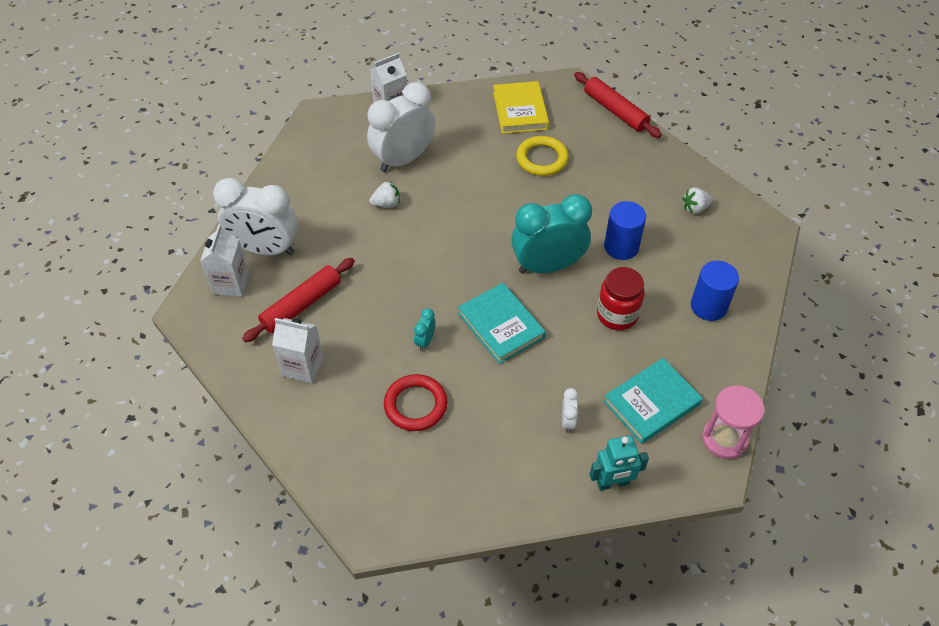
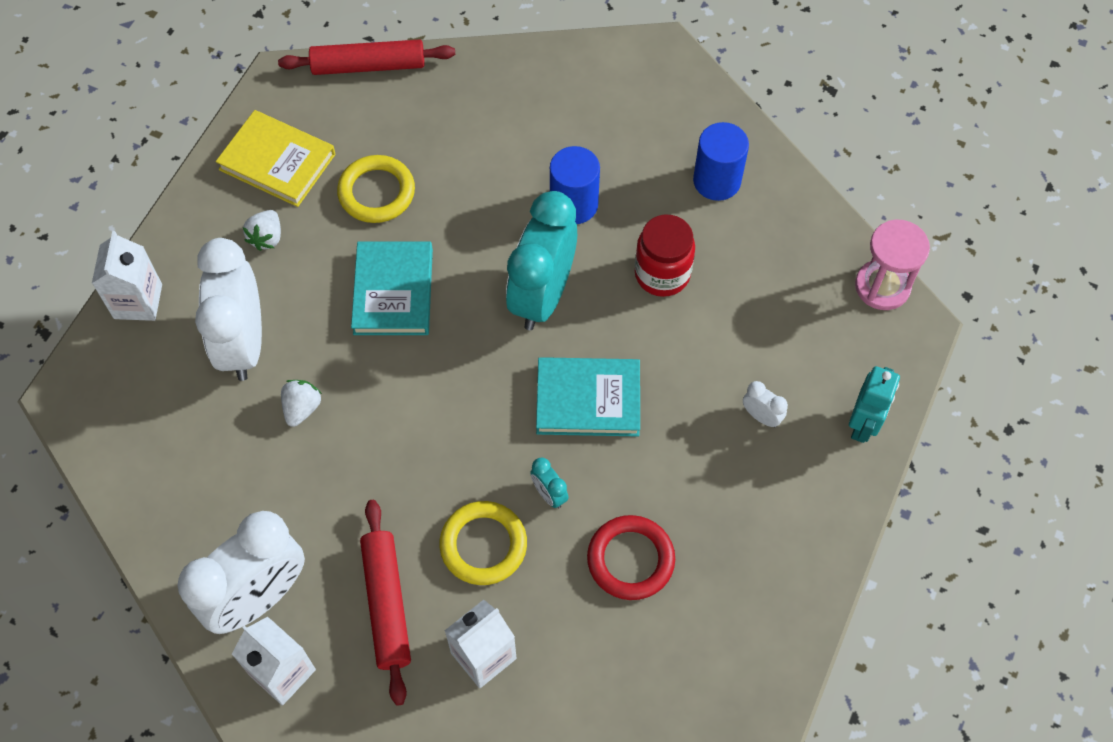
camera: 55 degrees left, 10 degrees up
(369, 328) = (483, 545): none -> yellow ring
(652, 403) = (795, 321): turquoise book -> turquoise book (393, 292)
(695, 208) = (579, 95): white strawberry -> white strawberry (267, 237)

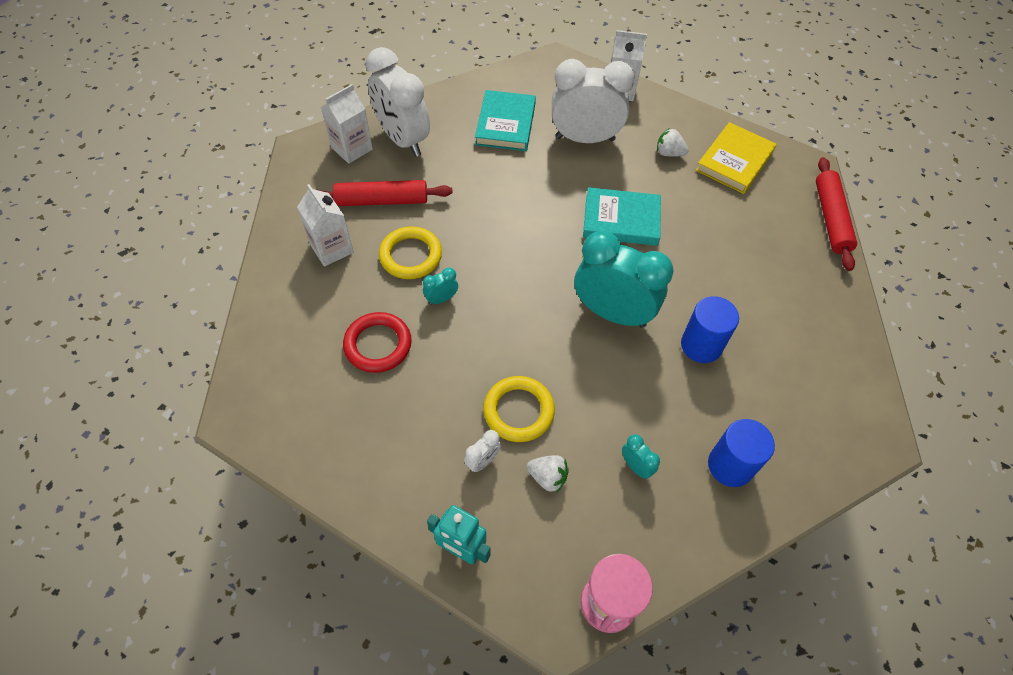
camera: 95 degrees right, 5 degrees down
(302, 408) = (532, 165): white strawberry -> white strawberry (548, 477)
(376, 192) = (709, 216): yellow ring -> yellow ring (518, 411)
(588, 399) = (516, 333): turquoise book -> turquoise book (505, 124)
(662, 274) = (630, 404): red jar -> none
(736, 266) = (636, 466): none -> turquoise clock

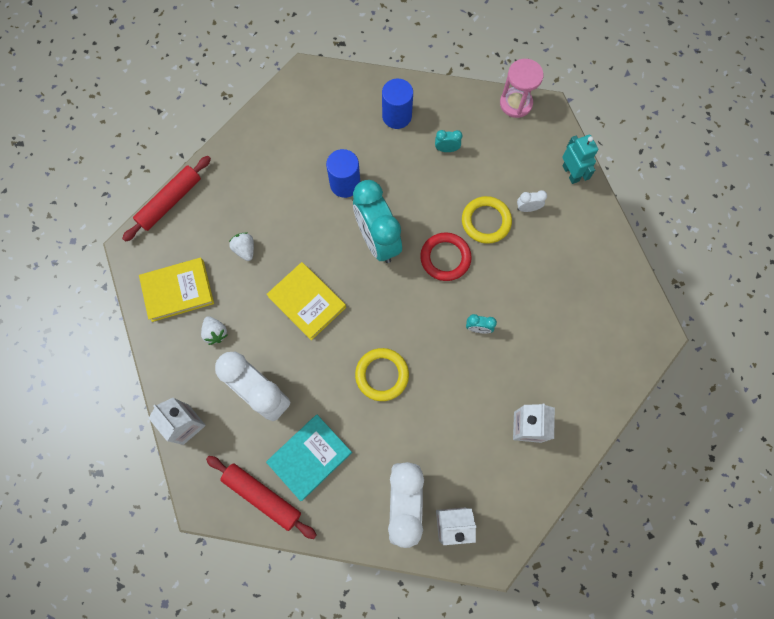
camera: 140 degrees left, 15 degrees up
(378, 345) = (541, 323): red ring -> red ring (445, 258)
(382, 200) = (463, 447): red rolling pin -> red rolling pin (262, 496)
(411, 256) = (475, 379): yellow ring -> yellow ring (382, 375)
(548, 477) = (498, 176): white strawberry -> white strawberry (245, 249)
(621, 220) = (307, 302): turquoise book -> yellow book
(636, 466) = (446, 149): turquoise clock -> turquoise clock turned 90 degrees clockwise

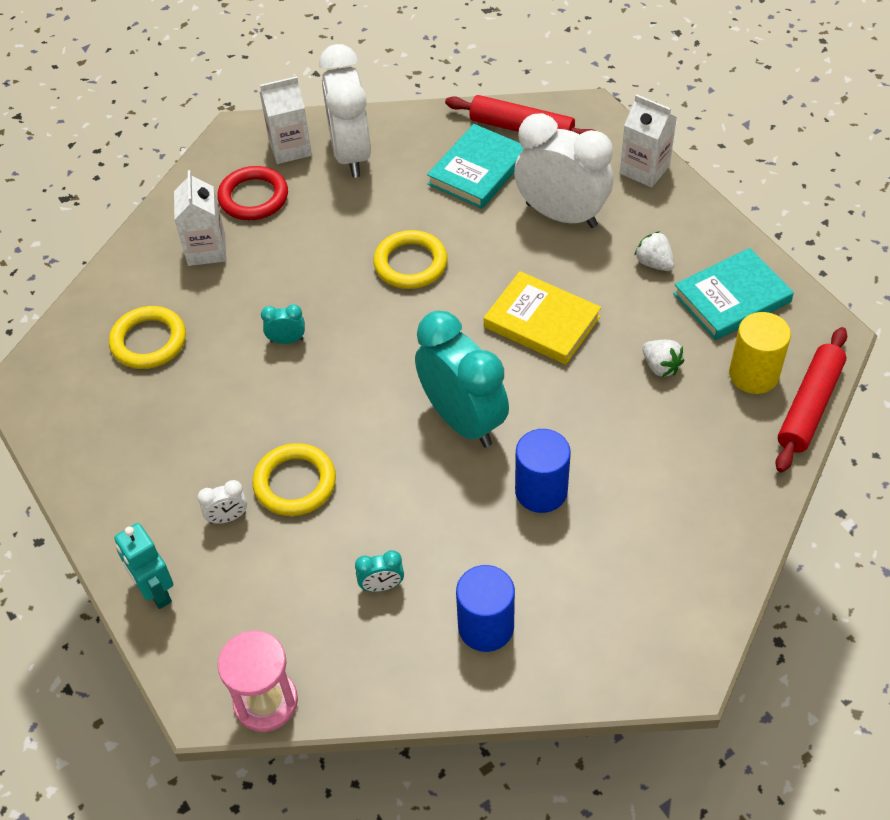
camera: 170 degrees right, 20 degrees down
(178, 290) = (732, 298): yellow book -> turquoise book
(192, 230) = (753, 375): none -> yellow cylinder
(445, 258) = (351, 418): red ring -> red ring (253, 197)
(572, 350) = (149, 341): none -> yellow ring

